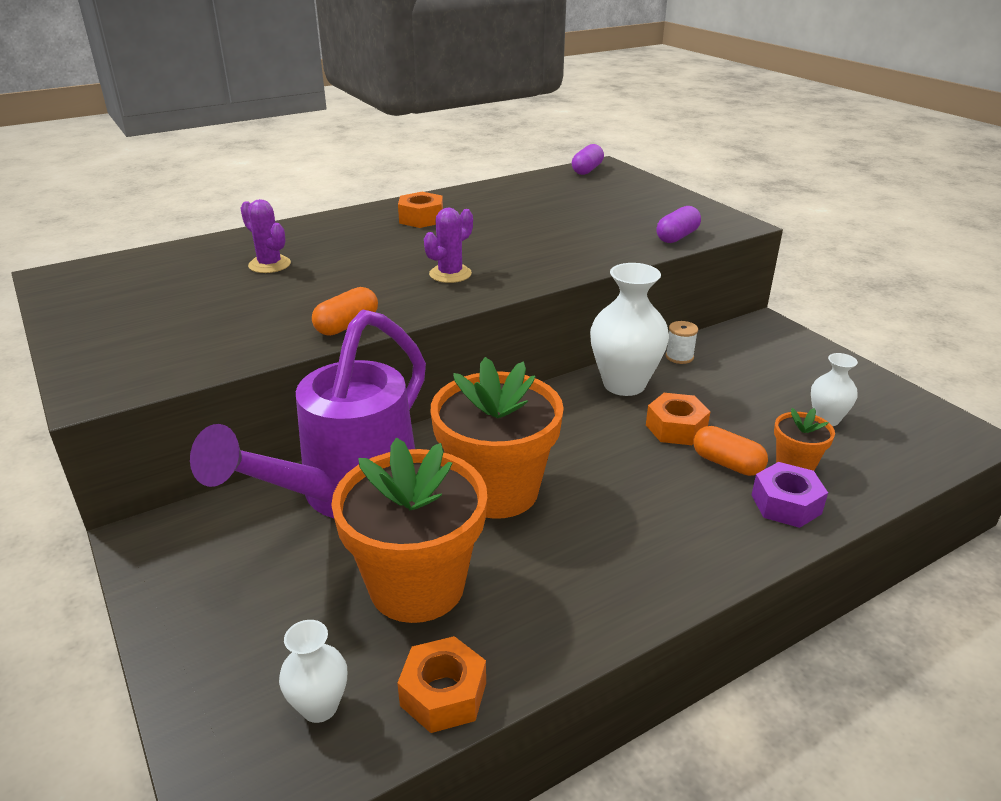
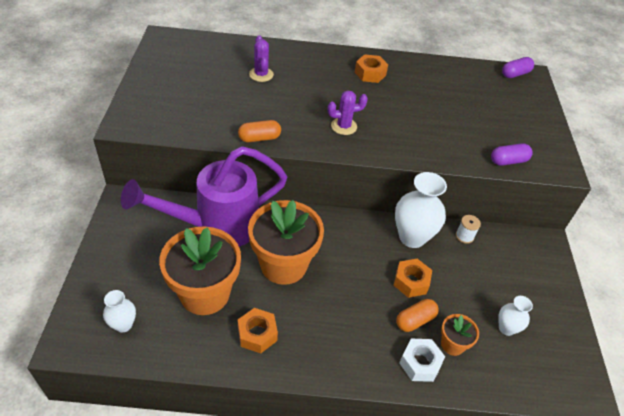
camera: 30 degrees right, 15 degrees up
(443, 694) = (171, 351): orange nut -> orange nut (257, 334)
(727, 463) = (415, 320): orange capsule -> orange capsule turned 75 degrees clockwise
(786, 504) = (420, 363): purple nut -> white nut

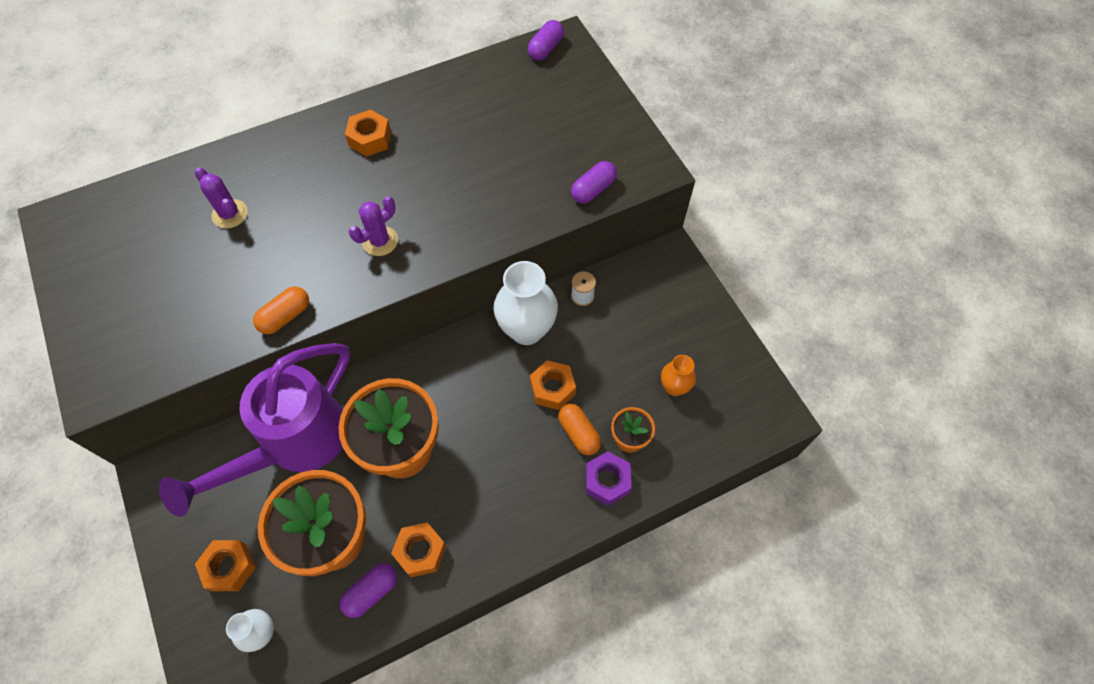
camera: 25 degrees left, 15 degrees up
(131, 274) = (229, 567): none -> orange nut
(208, 341) = (371, 592): none -> purple capsule
(415, 320) = (578, 433): orange capsule -> orange capsule turned 60 degrees counterclockwise
(420, 363) = (607, 481): white nut -> purple nut
(506, 328) = (674, 387): white vase -> orange vase

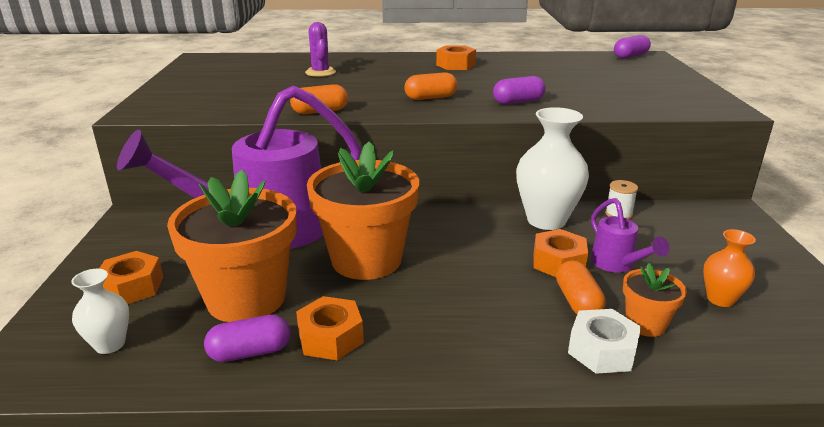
camera: 25 degrees right, 35 degrees down
(380, 241) = (430, 98): purple cactus -> orange capsule
(593, 190) = (654, 108): purple capsule -> purple capsule (518, 102)
(596, 373) = (617, 265): none -> purple watering can
(607, 481) = (602, 350): purple nut -> white nut

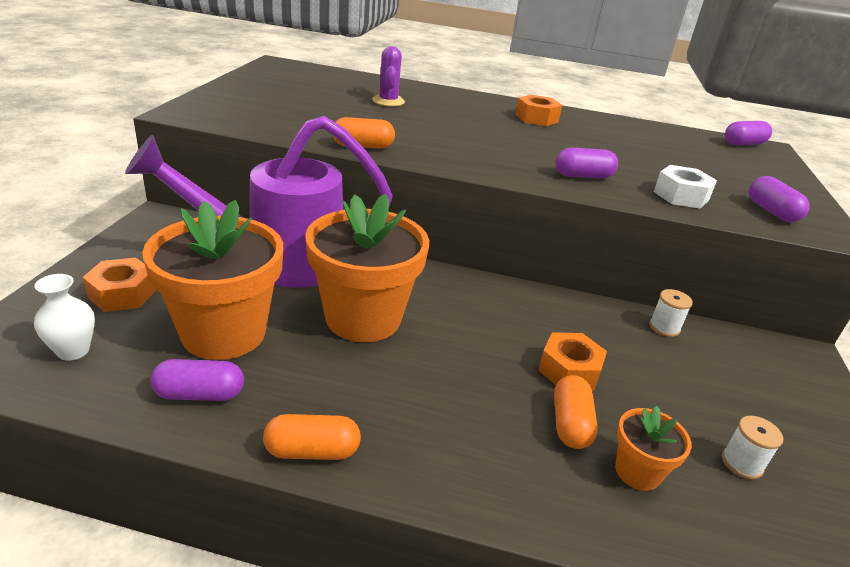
camera: 10 degrees right, 5 degrees up
(330, 338) = (286, 399): orange nut -> none
(430, 98) = (488, 152): orange capsule -> orange capsule (312, 451)
(546, 220) = (577, 316): white vase -> none
(602, 350) = (572, 492): white nut -> white nut (681, 196)
(617, 265) = (635, 390): purple watering can -> none
(676, 101) = (771, 211): none -> purple capsule
(720, 299) = (742, 463): orange vase -> white spool

